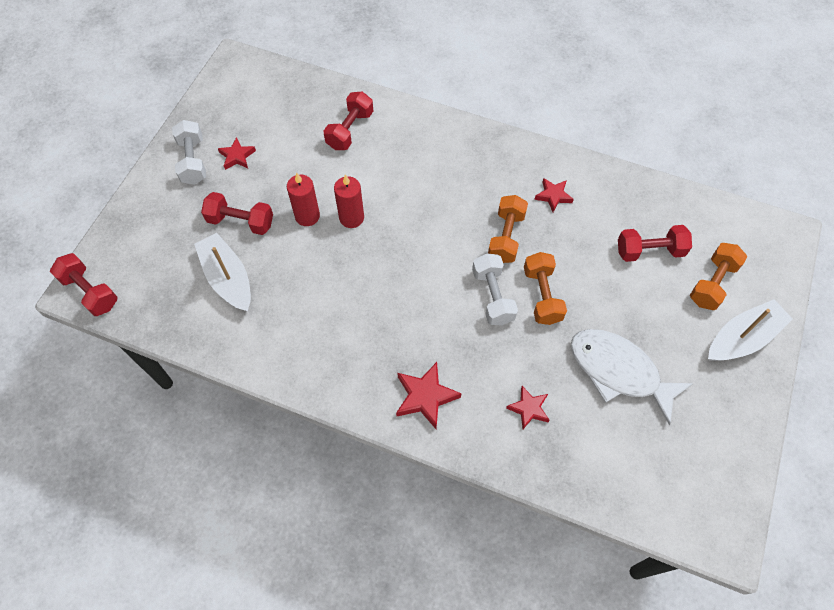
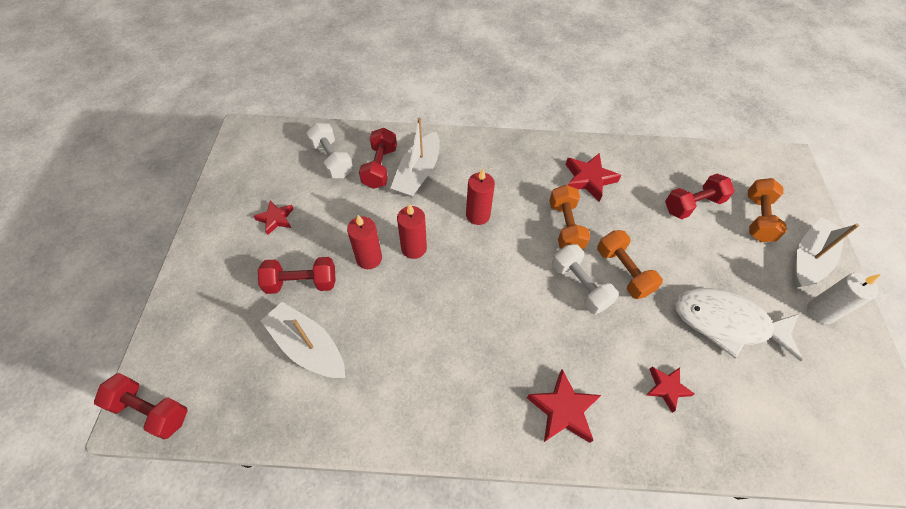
camera: 20 degrees left, 5 degrees down
(193, 161) = (230, 235): white dumbbell -> white dumbbell (332, 160)
(384, 145) = (418, 173): none -> white boat
(425, 203) = (478, 215): none -> red candle
(553, 196) = (589, 179): red star -> red star, size x1.54
(722, 390) = (820, 312): none -> white candle

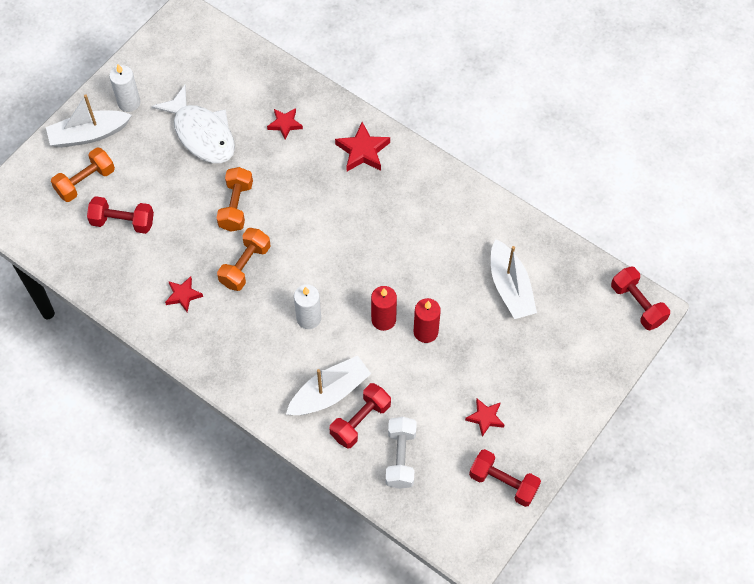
camera: 145 degrees left, 5 degrees up
(301, 283) = (491, 341): red dumbbell -> red dumbbell (503, 483)
(478, 215) = (308, 318): red candle -> white candle
(580, 286) = (279, 215): white dumbbell -> none
(589, 179) = (183, 295): red star -> red star, size x0.65

